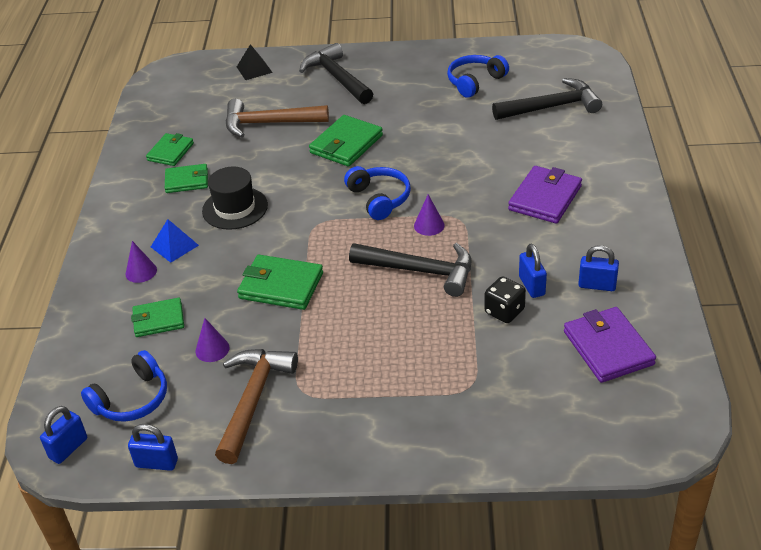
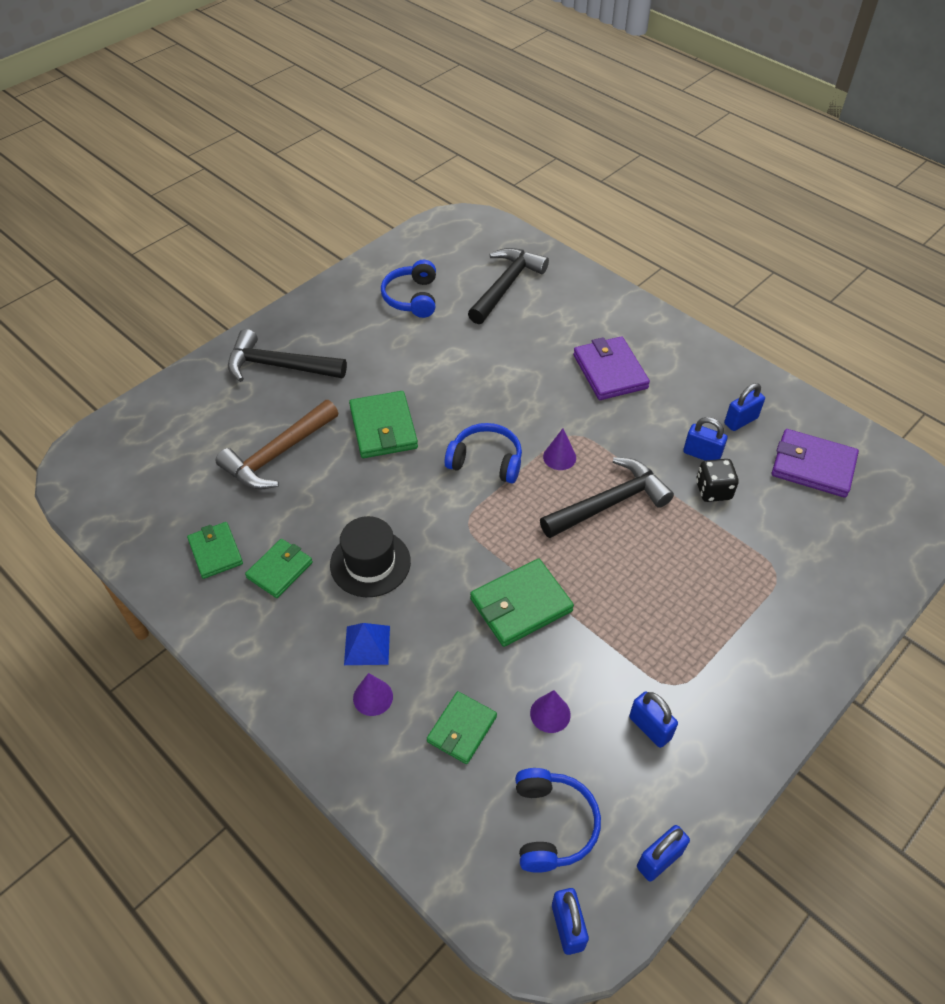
camera: 50 degrees left, 10 degrees up
(253, 400) = (650, 728): brown hammer -> blue padlock
(254, 69) = (177, 406): black pyramid -> none

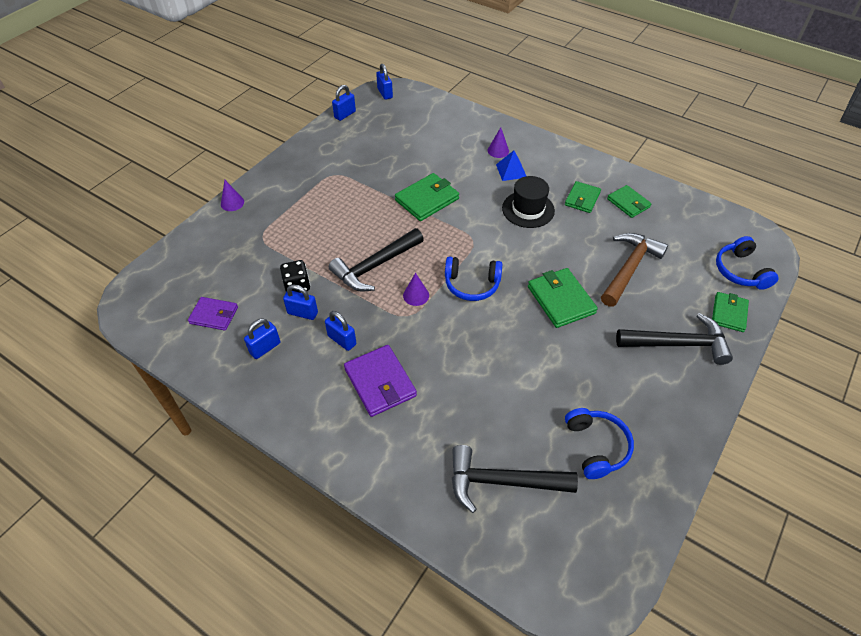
camera: 170 degrees right, 0 degrees up
(462, 729) = (447, 144): green wallet -> green wallet (729, 313)
(506, 286) = (502, 481): black hammer -> black hammer turned 75 degrees clockwise
(550, 714) = (402, 155): purple cone -> purple cone (232, 203)
(552, 825) = (395, 119): blue headphones -> blue headphones (740, 271)
(650, 728) = (348, 156): blue padlock -> blue padlock (342, 340)
(813, 466) = (214, 315): purple wallet -> purple wallet, size x0.66

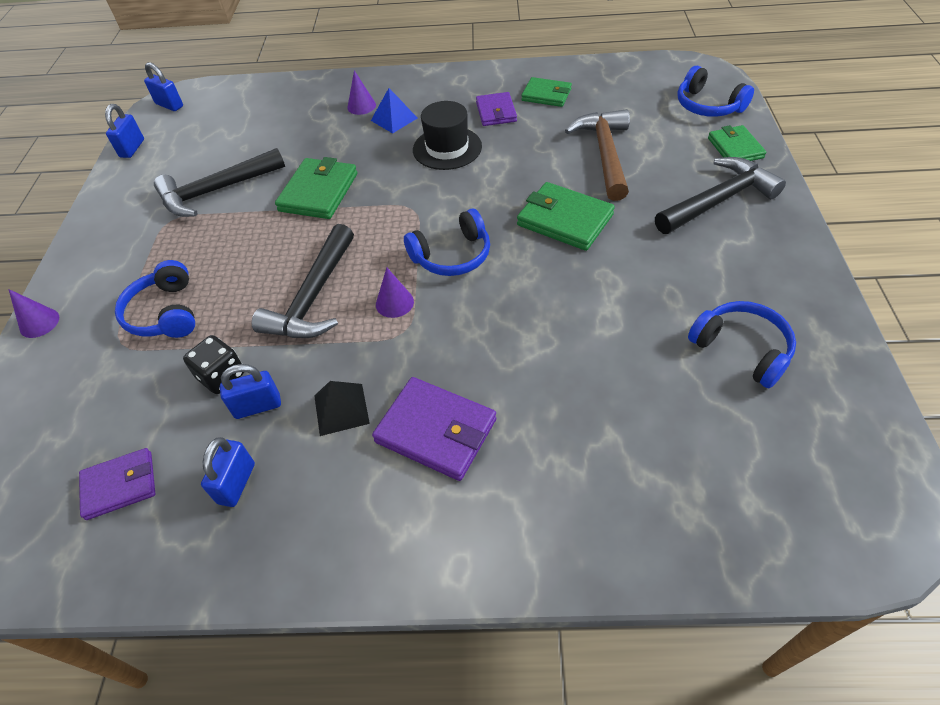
camera: 30 degrees left, 0 degrees up
(294, 232) = (165, 313): none -> blue headphones
(342, 340) = (341, 409): blue padlock -> black pyramid
(502, 481) = (683, 454): black hammer -> black hammer (216, 191)
(582, 199) = (496, 112): green wallet -> purple wallet

